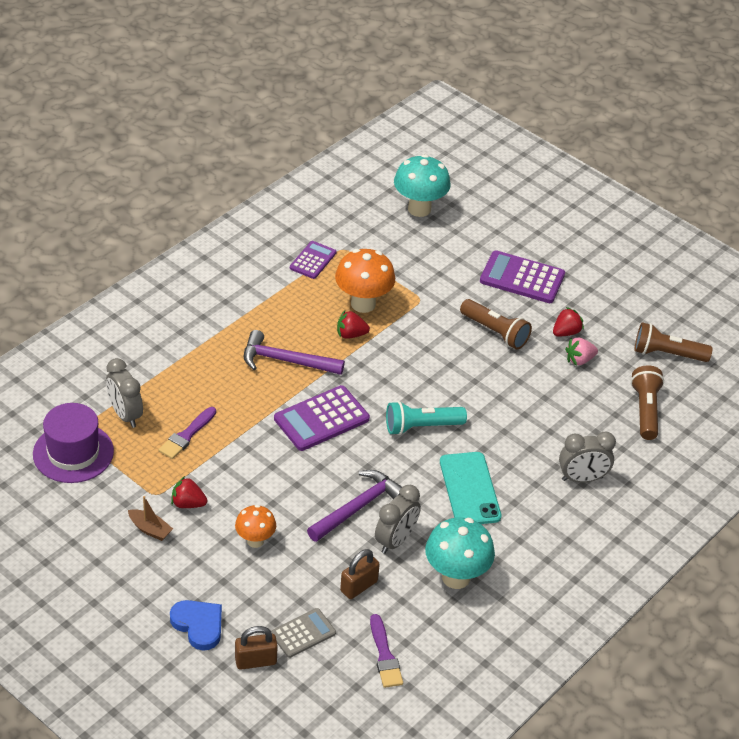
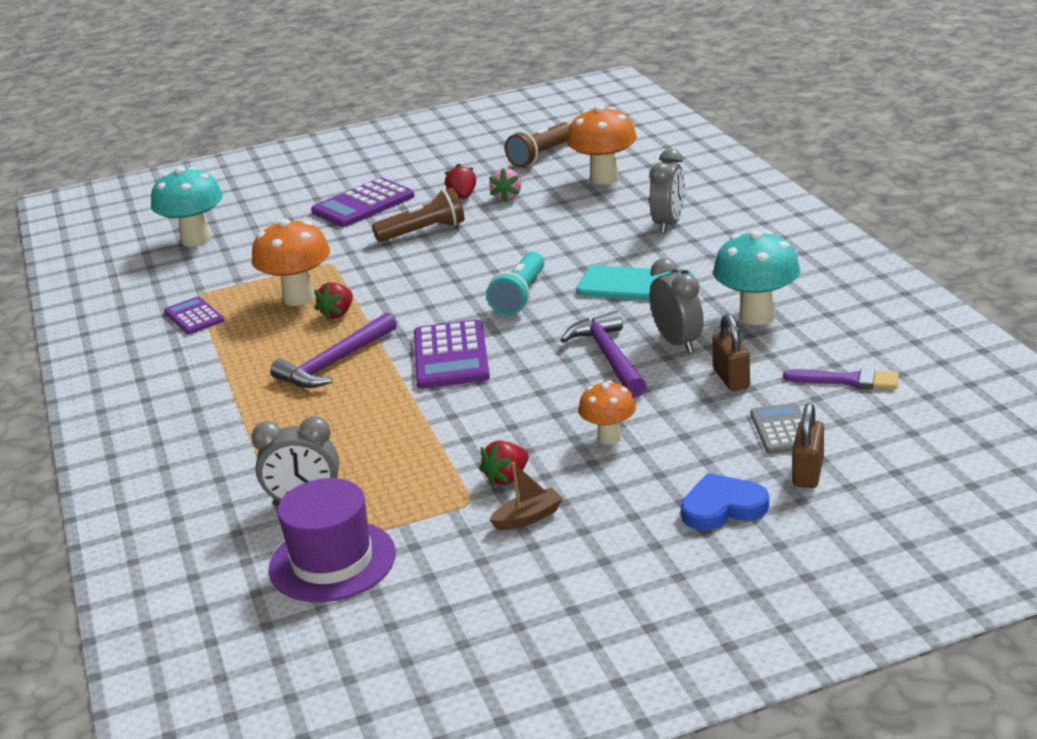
camera: 55 degrees left, 15 degrees down
(186, 435) = (388, 458): purple brush -> none
(645, 410) = (604, 178): brown flashlight -> orange mushroom

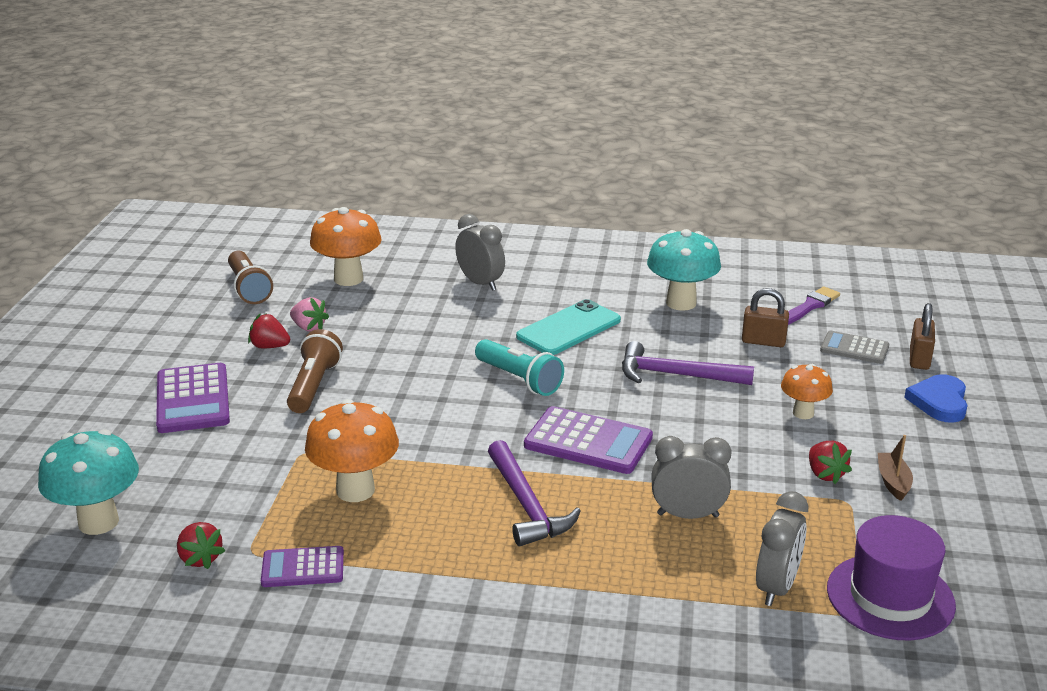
camera: 65 degrees left, 0 degrees up
(338, 314) = (424, 477): red strawberry -> red strawberry (200, 558)
(678, 342) = (685, 342): grey clock -> grey clock (688, 515)
(808, 473) = (919, 359): brown padlock -> brown padlock turned 60 degrees clockwise

